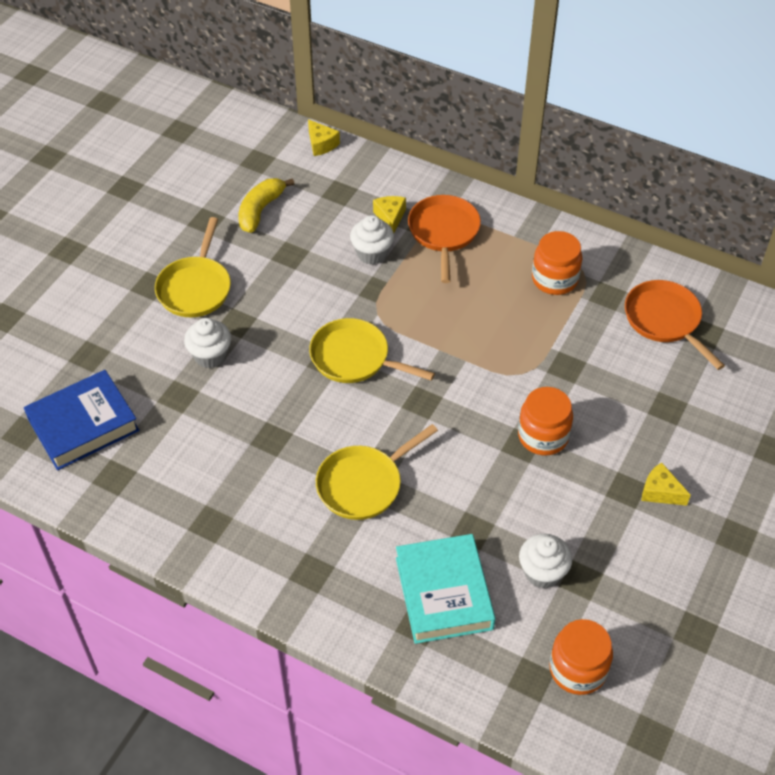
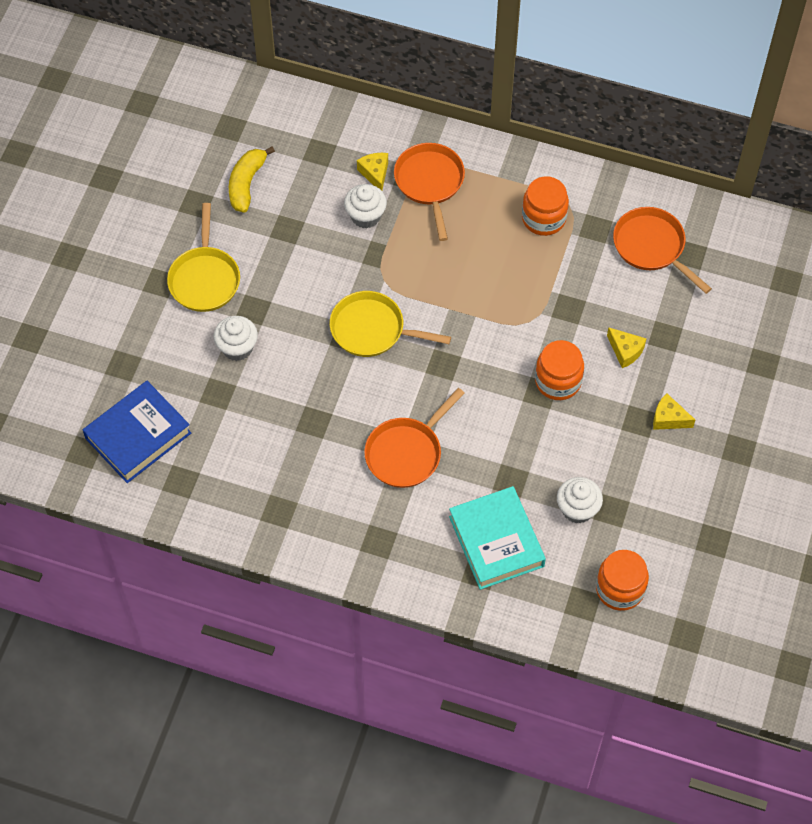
camera: 10 degrees left, 10 degrees up
(321, 144) = (289, 99): yellow cheese -> yellow cheese (625, 351)
(364, 484) = (407, 452): yellow pan -> orange pan

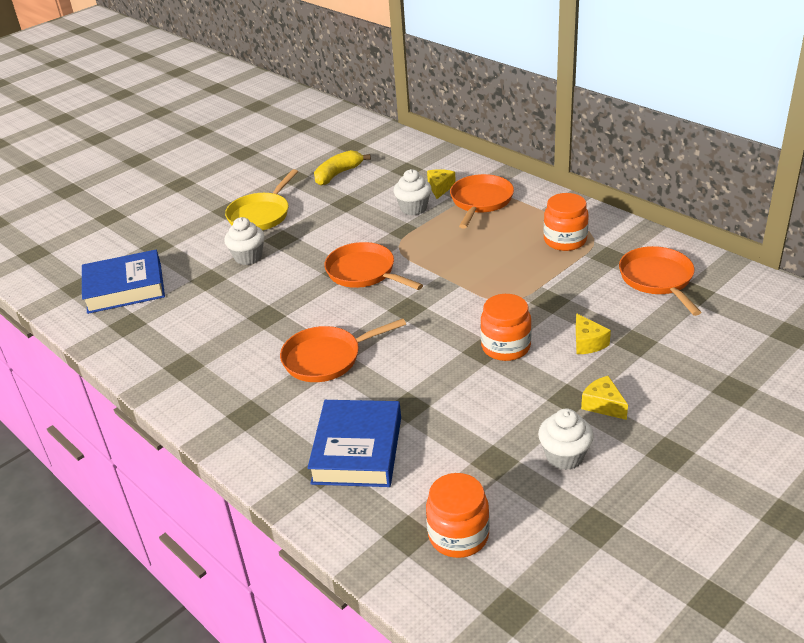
camera: 30 degrees right, 25 degrees down
(372, 330) = (364, 272): yellow pan -> orange pan
(496, 541) = (357, 450): turquoise book -> blue book
(577, 509) = (458, 449): white cupcake -> white cupcake (564, 456)

